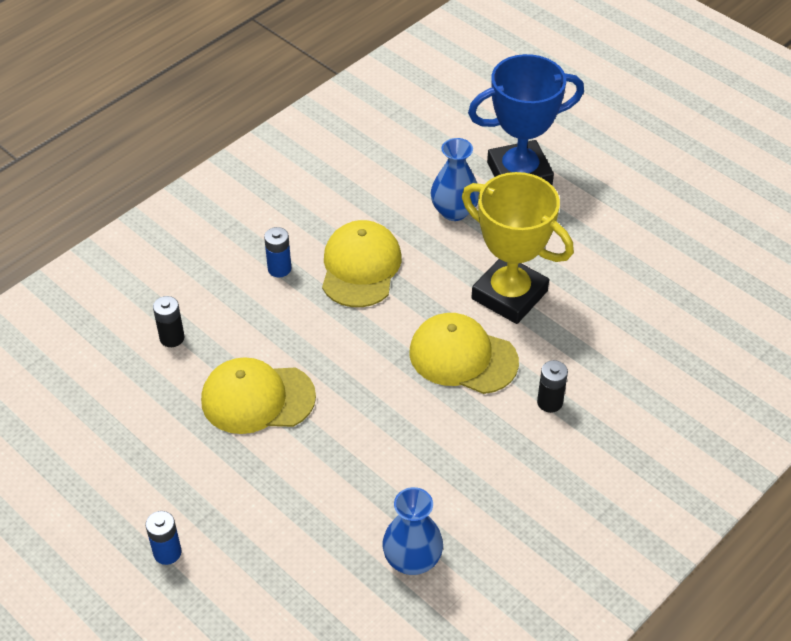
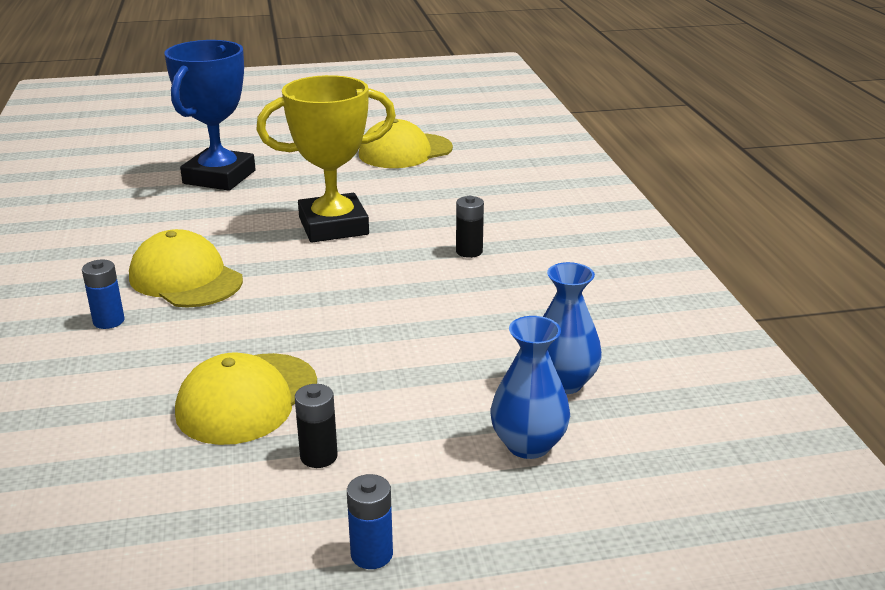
camera: 55 degrees left, 20 degrees down
(172, 338) = (76, 425): black battery -> black battery (319, 456)
(454, 211) = (205, 215): blue vase -> blue vase (528, 445)
(463, 357) = (366, 270): yellow cap -> yellow cap (405, 151)

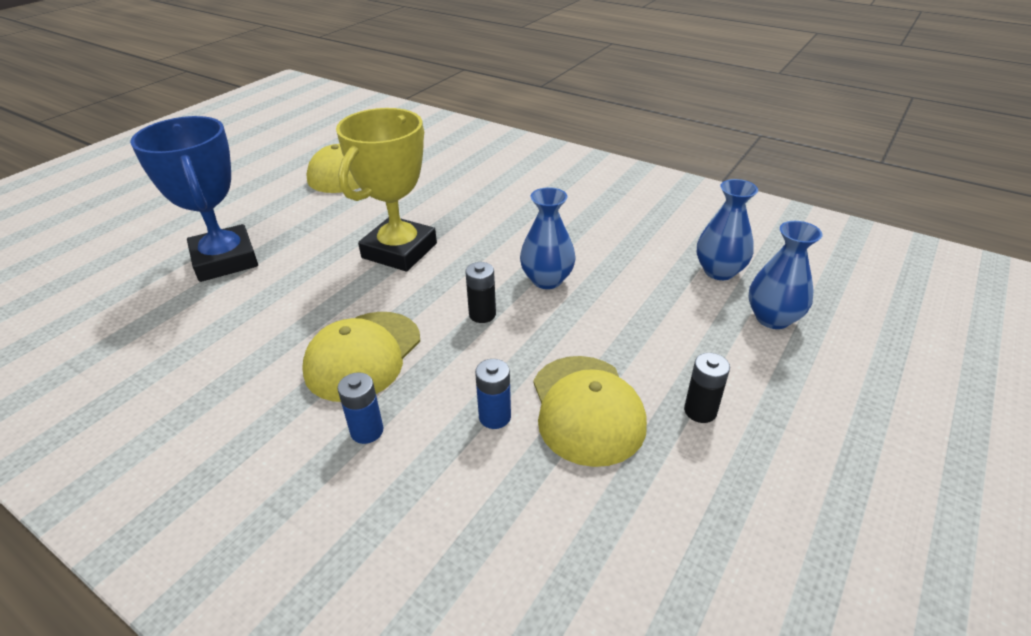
camera: 45 degrees left, 10 degrees up
(186, 279) = (363, 355): yellow cap -> yellow cap turned 60 degrees counterclockwise
(371, 554) = (836, 444): blue battery -> blue battery (495, 417)
(397, 303) = (547, 280): none -> blue vase
(469, 251) = (522, 220): black battery -> black battery (482, 314)

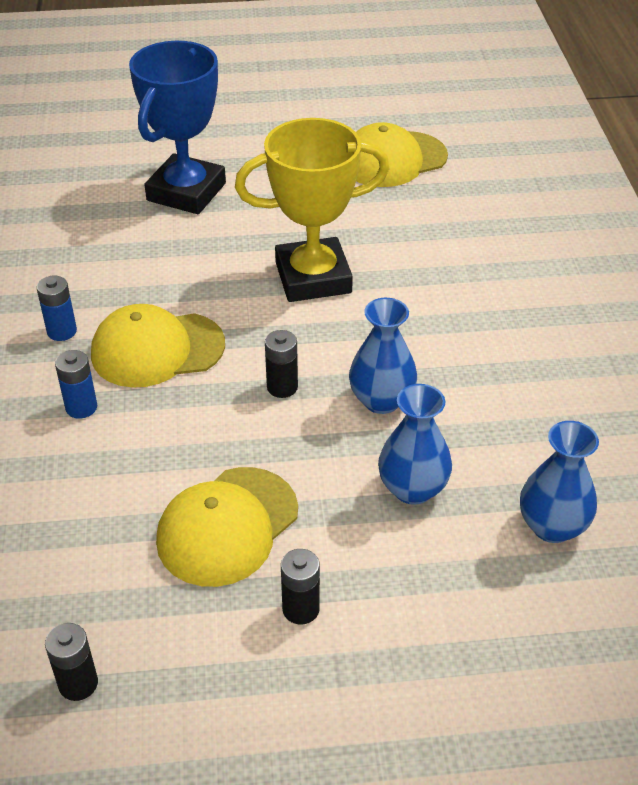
camera: 50 degrees right, 5 degrees up
(495, 417) = (163, 472): blue battery -> blue battery (62, 331)
(677, 593) = (78, 683): none -> black battery
(772, 318) = (512, 609): blue vase -> blue vase (412, 489)

